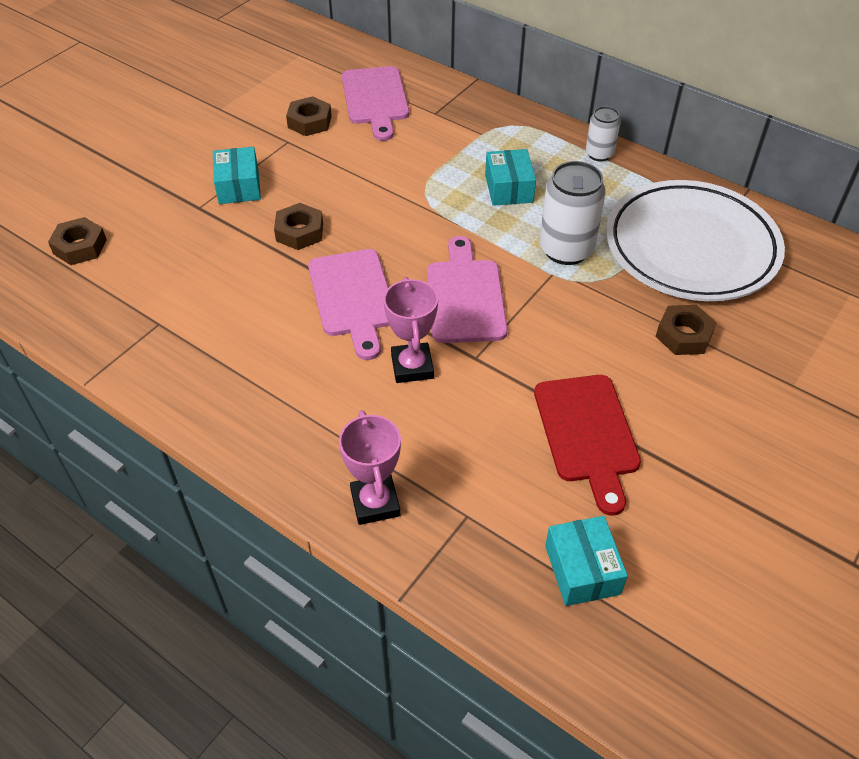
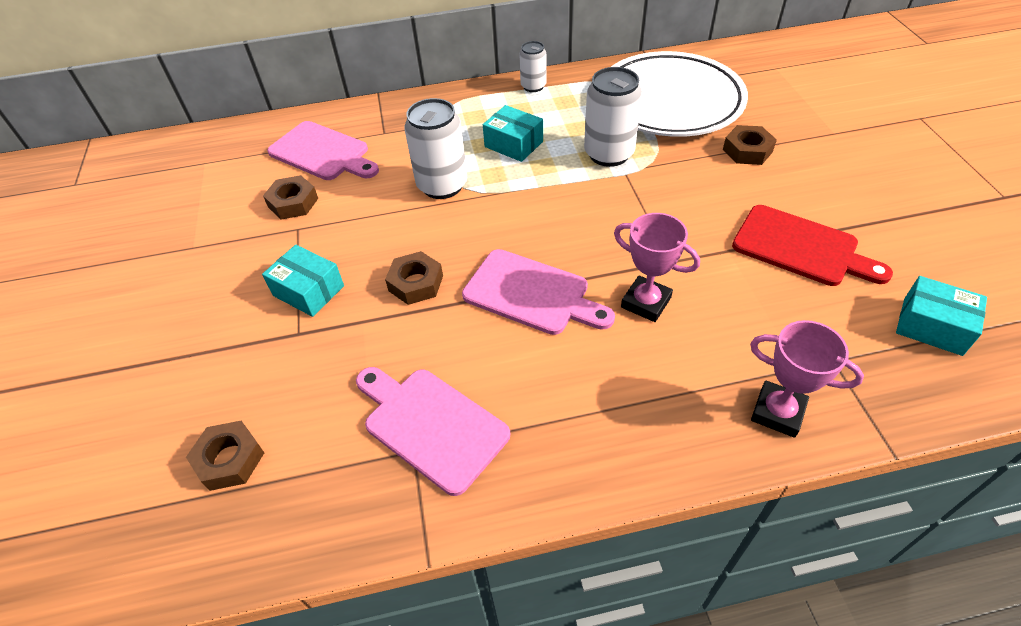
camera: 45 degrees left, 0 degrees up
(413, 181) = (442, 185): none -> white can
(465, 296) = (600, 230): pink cutting board -> pink cutting board (431, 425)

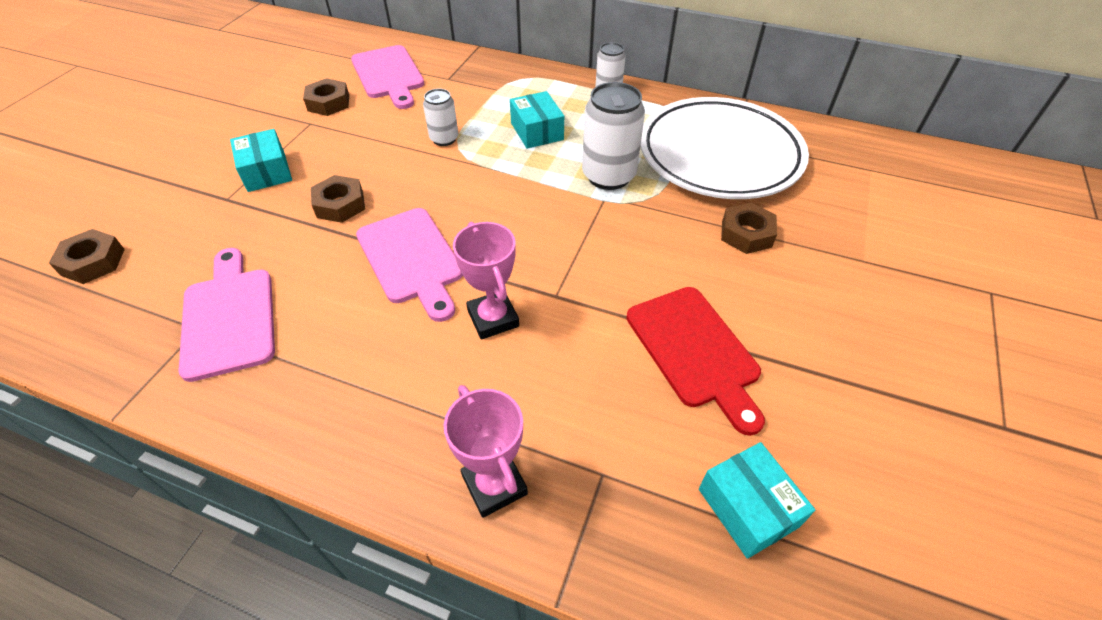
camera: 30 degrees right, 0 degrees up
(442, 185) = (444, 139): white can -> white can, size x0.58

